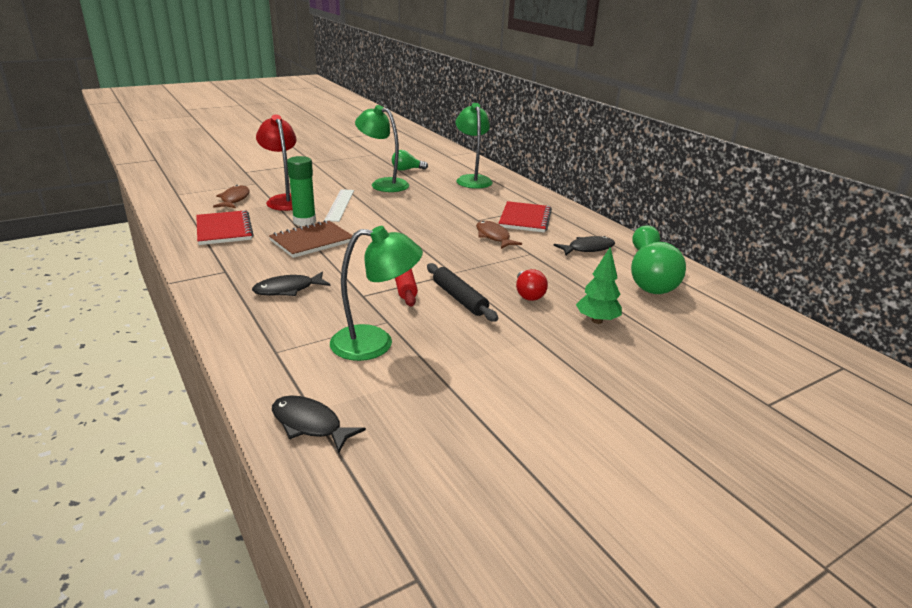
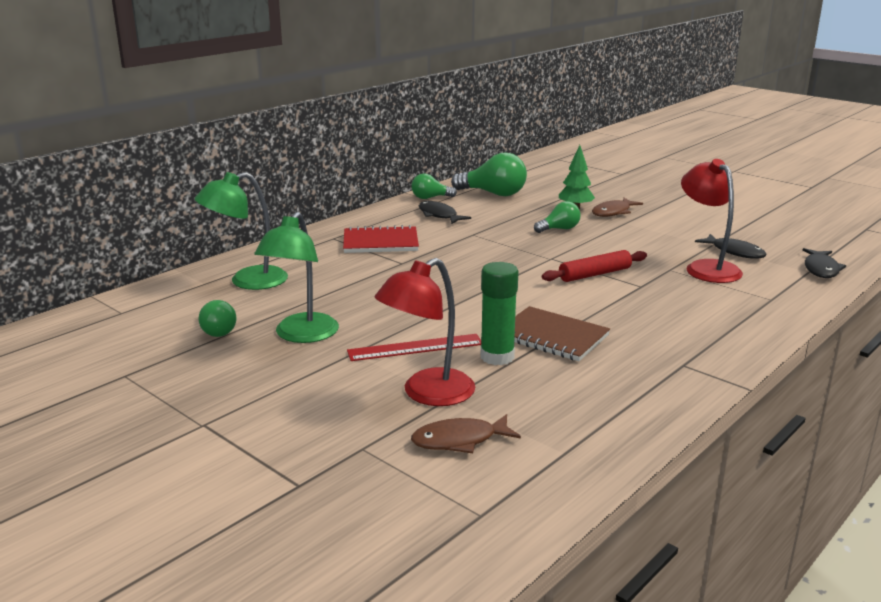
camera: 105 degrees left, 5 degrees down
(224, 230) = (580, 406): red notebook -> none
(288, 289) = (675, 320): black fish -> black fish (734, 252)
(340, 205) = (415, 347): white ruler -> red ruler
(375, 343) = (706, 268): green lamp -> red lamp
(459, 298) = (597, 250): black rolling pin -> none
(493, 237) = (445, 251): brown fish -> brown fish (613, 212)
(528, 294) = (559, 229): red light bulb -> green light bulb

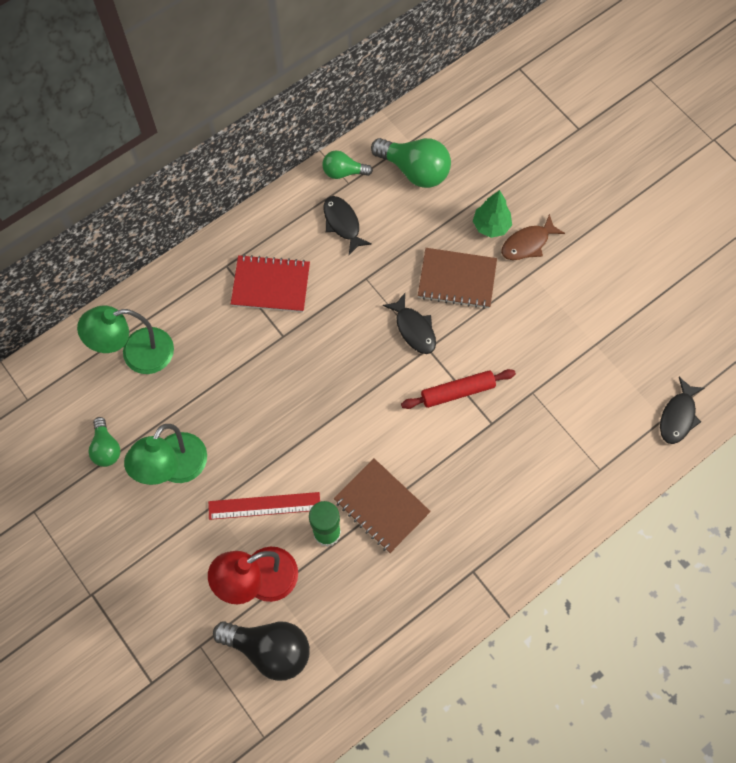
camera: 10 degrees right, 45 degrees up
(459, 440) = (269, 649): brown fish -> black light bulb
(559, 229) = (457, 279): green light bulb -> brown notebook
(706, 268) = (569, 395): red lamp -> none
(734, 252) = (612, 364): black fish -> black fish (414, 329)

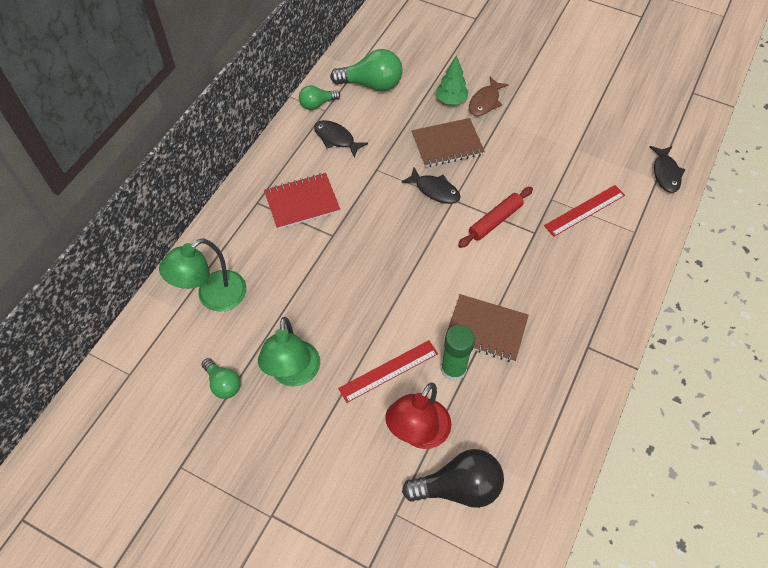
camera: 25 degrees left, 10 degrees down
(560, 421) = (584, 210): none -> red ruler

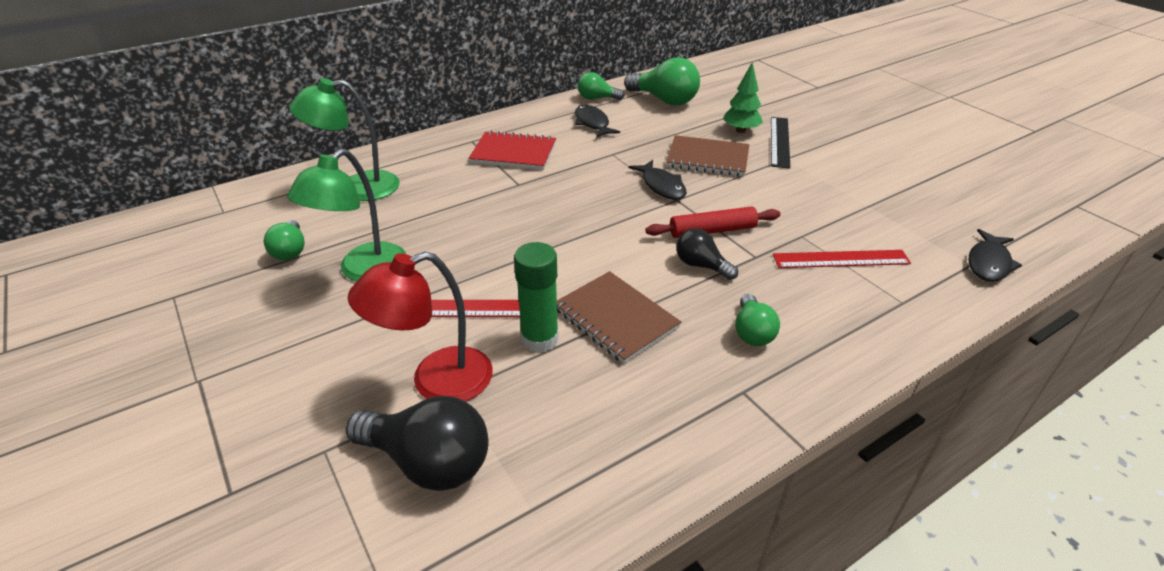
camera: 30 degrees right, 20 degrees down
(485, 102) = (779, 141): brown fish -> black ruler
(507, 257) = (701, 265): none -> black light bulb
(568, 299) = (752, 332): none -> green light bulb

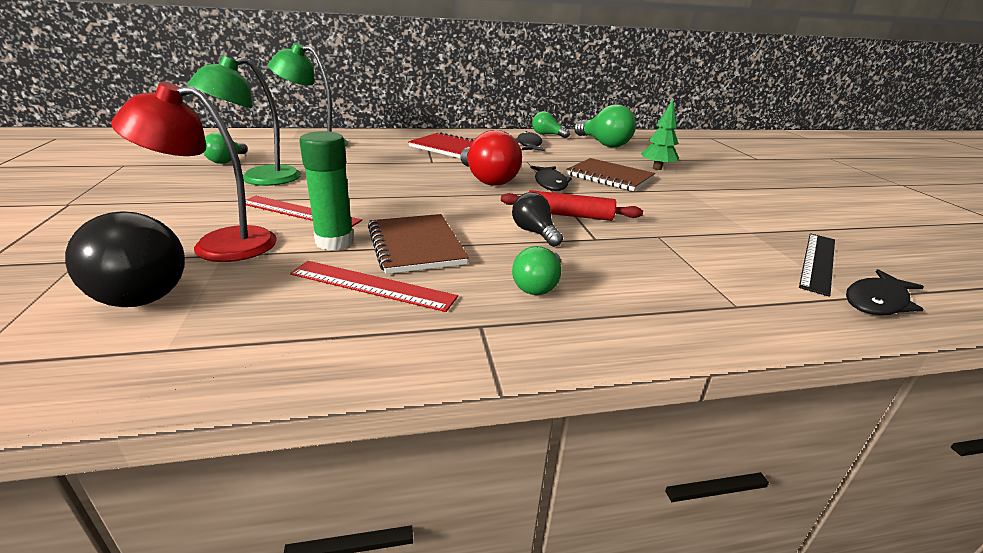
camera: 20 degrees right, 10 degrees down
(599, 198) = (487, 179): none -> red light bulb
(779, 141) = (690, 180): black ruler -> black ruler (818, 262)
(841, 259) = (687, 259): red ruler -> red ruler (372, 285)

